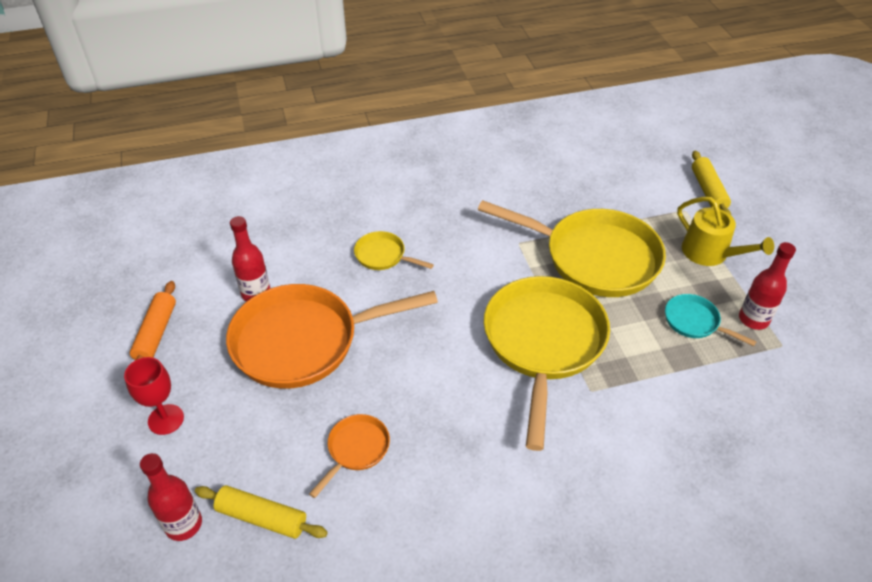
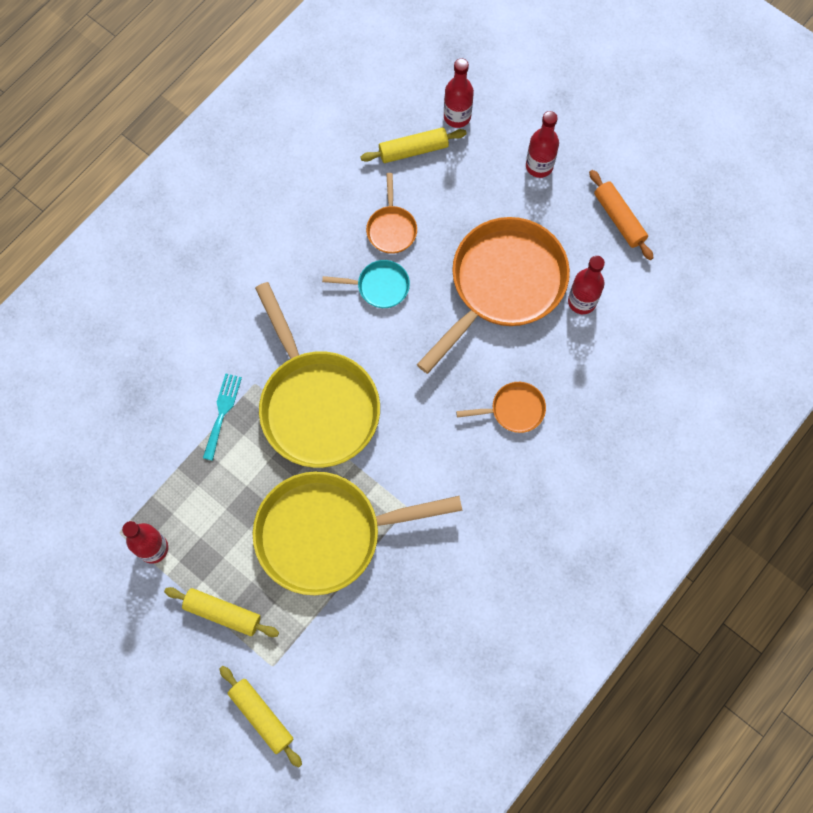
camera: 145 degrees right, 25 degrees up
(166, 419) = (539, 166): red goblet -> red bottle
(383, 256) = (514, 410): yellow pan -> orange pan
(637, 384) = (222, 412): none -> turquoise fork
(694, 322) = (203, 511): turquoise pan -> turquoise pan (379, 286)
(710, 253) = (223, 613): yellow watering can -> yellow rolling pin

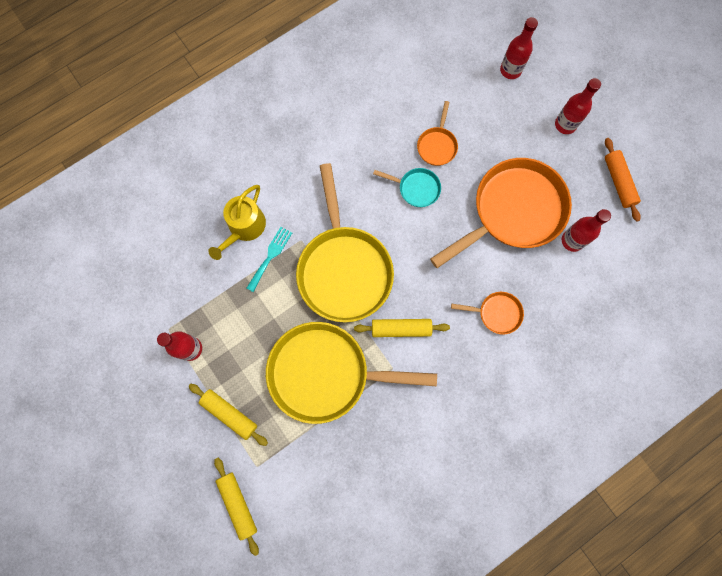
camera: 15 degrees right, 5 degrees up
(181, 386) = (244, 228): none -> yellow watering can
(413, 150) = (470, 88): yellow rolling pin -> yellow rolling pin (401, 329)

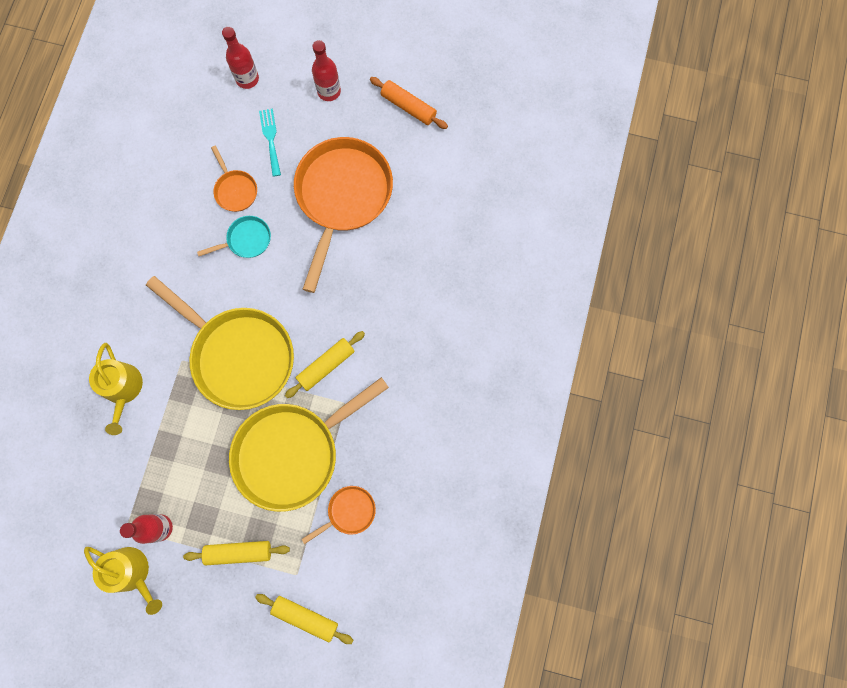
camera: 40 degrees left, 0 degrees up
(146, 365) = (132, 572): none -> yellow watering can
(270, 256) = (166, 395): turquoise fork -> turquoise fork (270, 139)
(496, 313) = (393, 290): orange pan -> orange pan (349, 512)
(572, 240) = (408, 183): red bottle -> none

